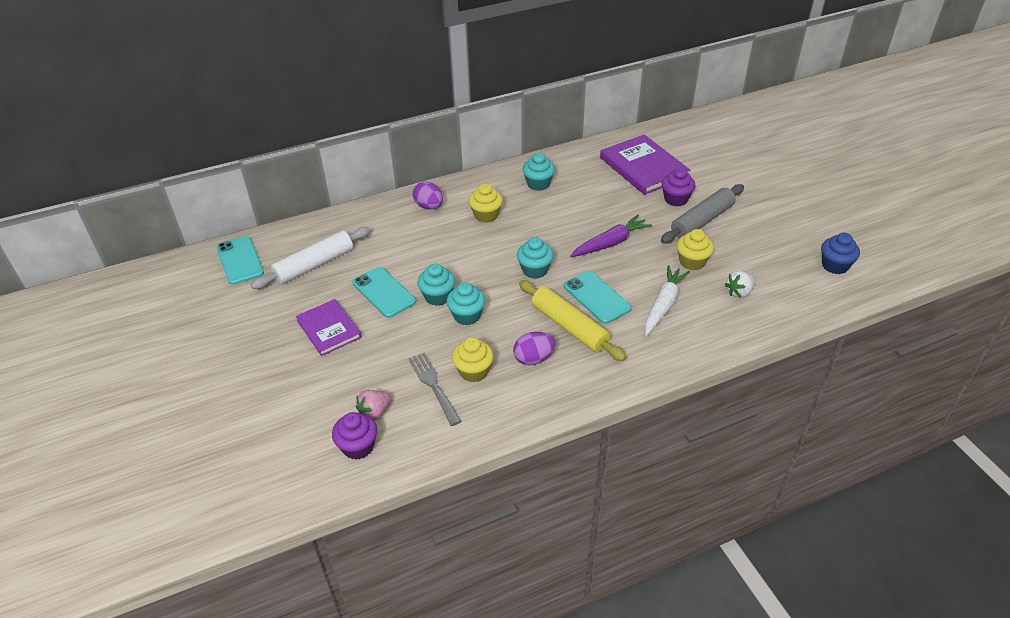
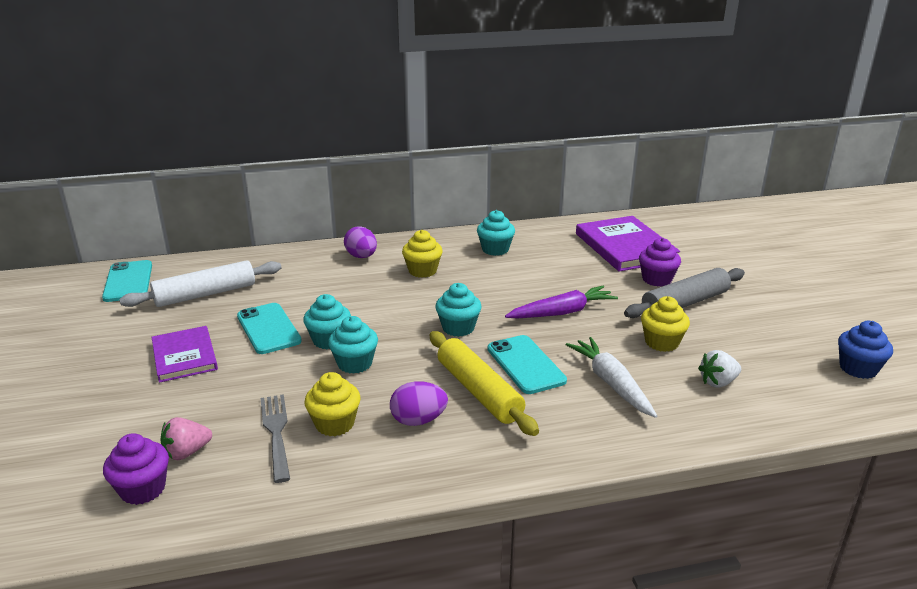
camera: 10 degrees right, 15 degrees down
(663, 305) = (611, 383): white carrot -> white carrot turned 60 degrees counterclockwise

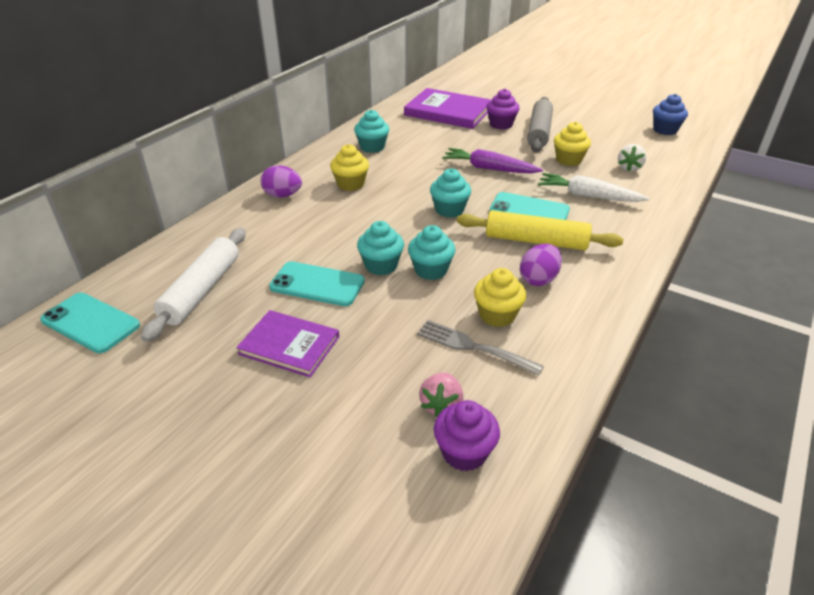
camera: 45 degrees left, 10 degrees up
(562, 312) = (489, 168): purple carrot -> purple carrot turned 90 degrees counterclockwise

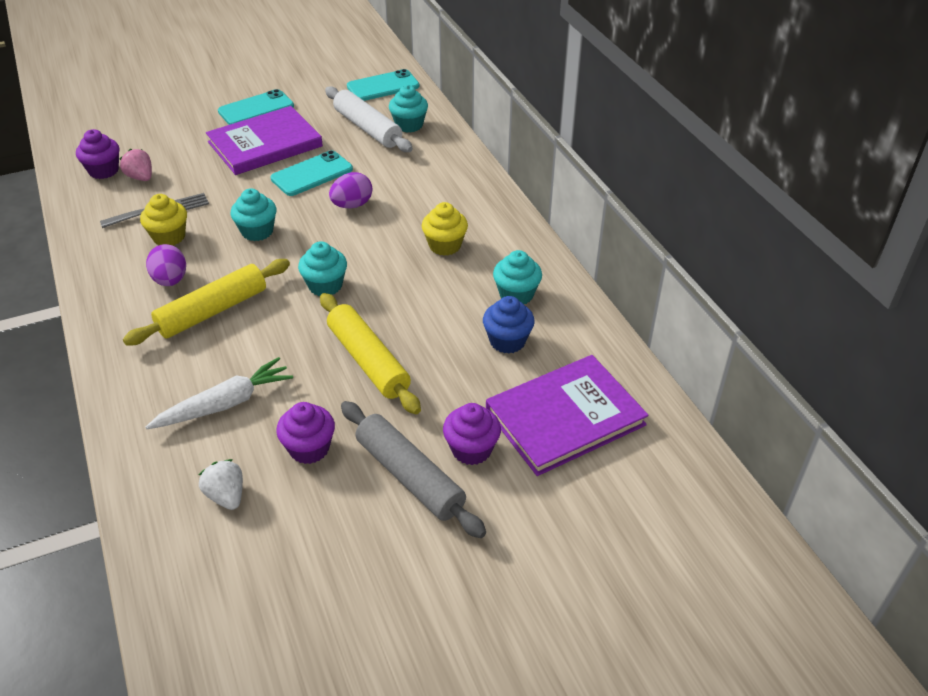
camera: 125 degrees right, 5 degrees up
(283, 195) = (467, 199): purple egg -> purple egg (352, 205)
(289, 345) = (265, 144): purple book -> purple book, size x1.55
(381, 265) = (295, 210): turquoise cupcake -> turquoise cupcake (409, 125)
(489, 168) = (368, 361): purple carrot -> yellow rolling pin
(529, 210) = (258, 339): turquoise phone -> turquoise phone (256, 109)
(568, 160) = (309, 448): yellow cupcake -> purple cupcake
(665, 130) = (258, 654): blue cupcake -> blue cupcake (507, 341)

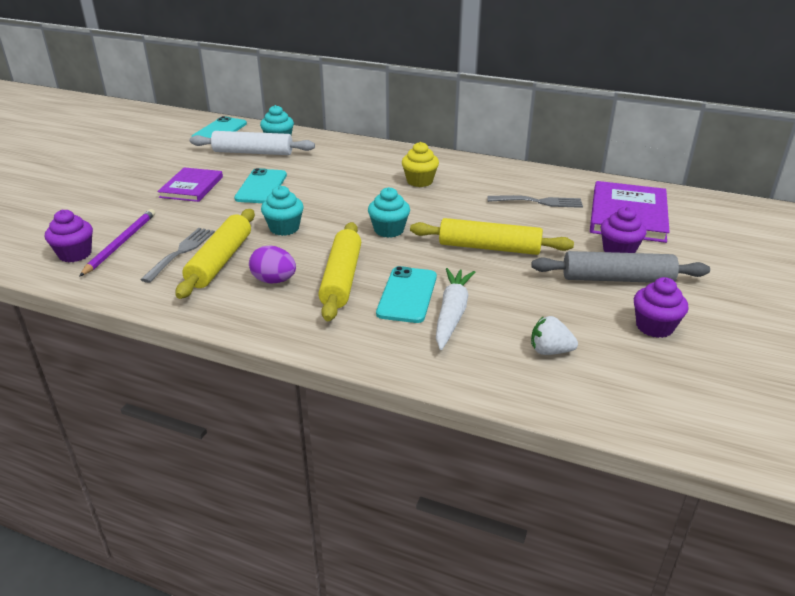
camera: 45 degrees left, 10 degrees down
(141, 177) = (121, 243): pink strawberry -> purple pencil
(169, 237) = (220, 261): yellow cupcake -> yellow rolling pin
(256, 109) = (143, 173): turquoise phone -> turquoise phone (407, 295)
(265, 144) = (192, 187): purple book -> purple book, size x0.64
(309, 448) = (544, 301): purple cupcake -> purple cupcake (654, 327)
(352, 205) = (322, 189): purple egg -> none
(507, 341) = (539, 202): blue cupcake -> grey fork
(516, 294) = (502, 183): turquoise cupcake -> none

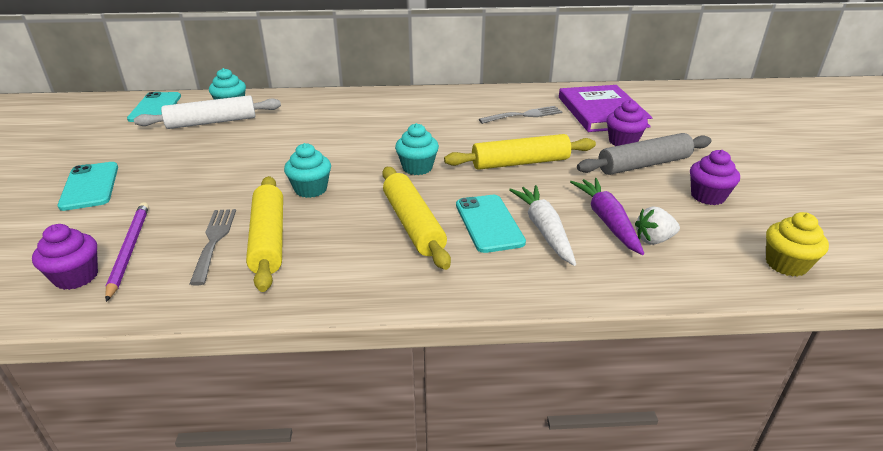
camera: 25 degrees left, 0 degrees up
(192, 187) = (169, 170): purple book -> none
(261, 187) = (250, 154): turquoise phone -> turquoise phone (90, 186)
(274, 280) = (346, 244): purple egg -> none
(419, 181) = (405, 118): yellow cupcake -> yellow cupcake (786, 264)
(521, 322) = (607, 221): none -> purple carrot

